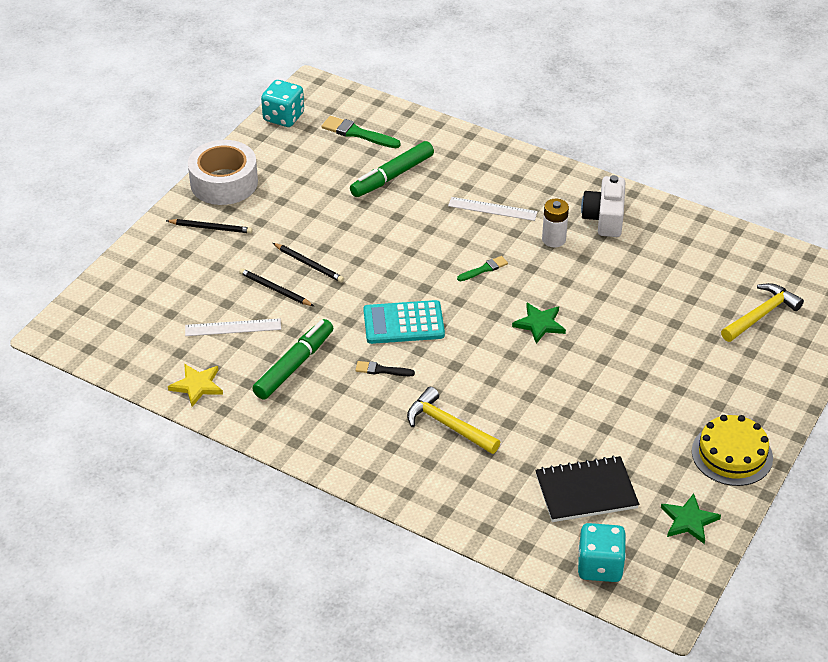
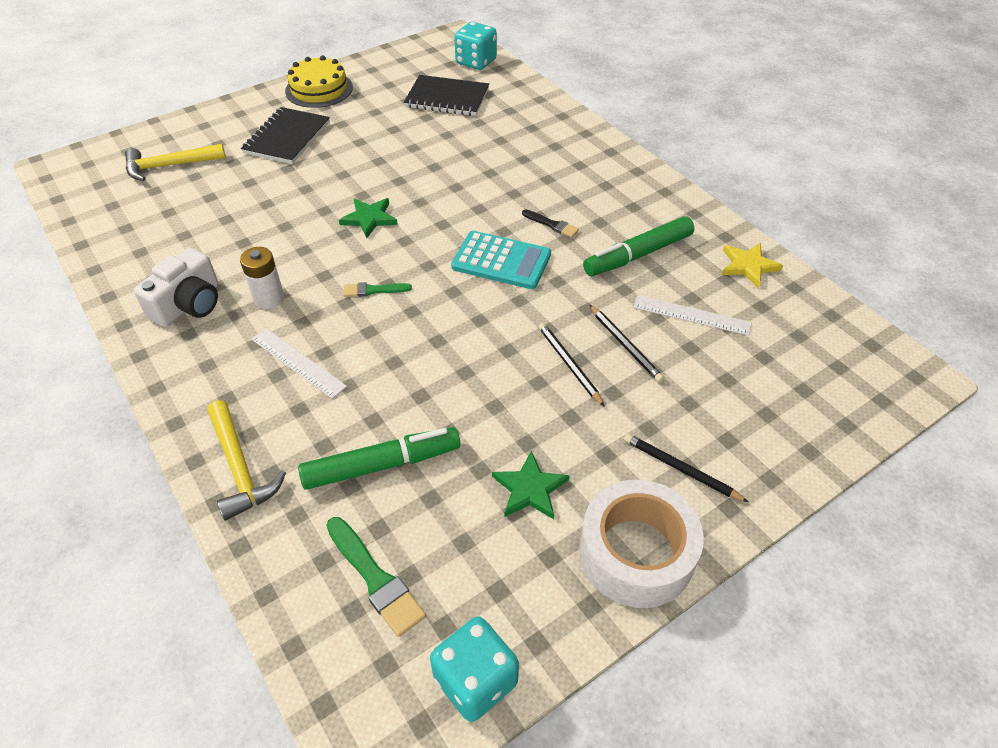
camera: 155 degrees left, 5 degrees up
(447, 425) = (520, 165): yellow hammer -> yellow hammer (240, 468)
(689, 520) = (392, 66): green star -> green star (529, 489)
(694, 380) = (287, 138): none -> black notebook

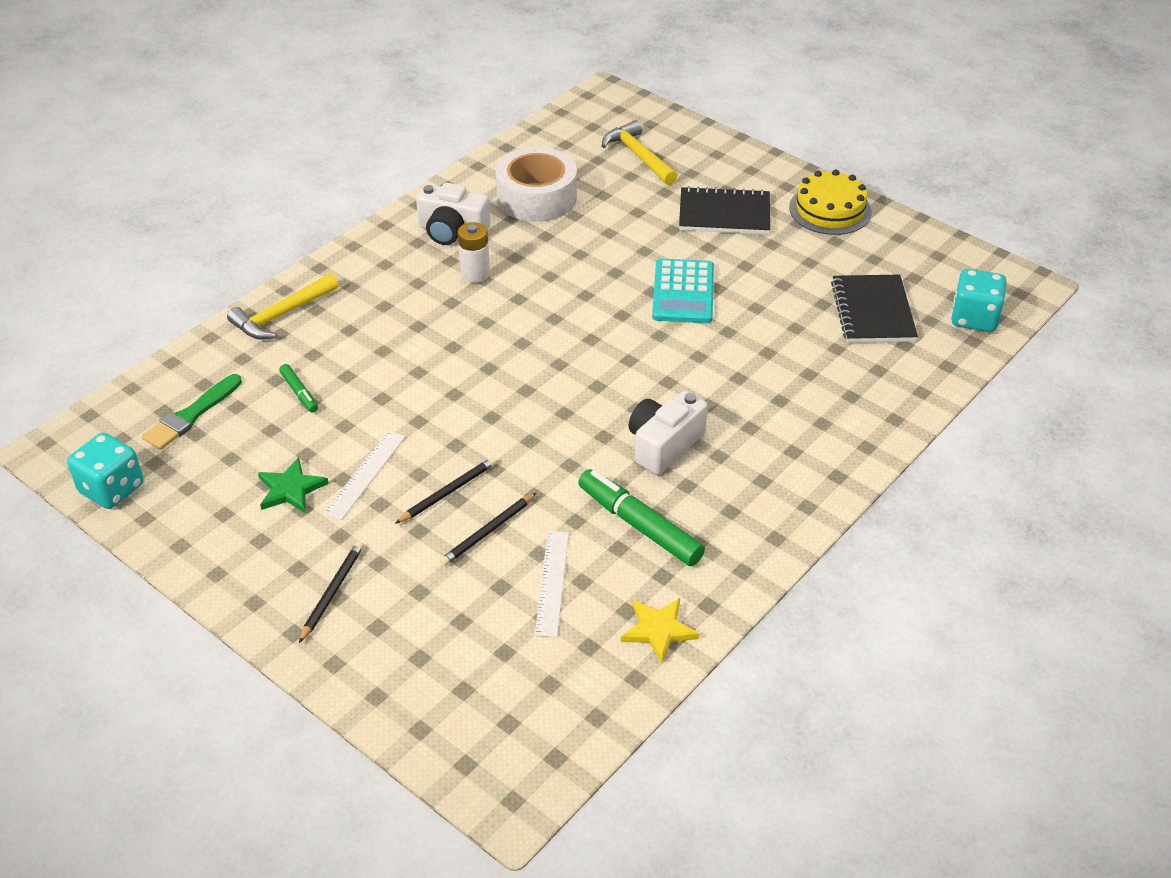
camera: 75 degrees right, 5 degrees down
(298, 362) = (401, 313): white ruler -> white ruler (365, 474)
(369, 218) = (615, 306): green star -> none
(373, 290) = (508, 335): green brush -> none
(382, 465) = (299, 392): green marker -> green marker, size x0.51
(501, 261) = (585, 415): turquoise calculator -> turquoise calculator (683, 292)
(552, 224) = (664, 445): black brush -> white camera
(636, 553) = (234, 569): white tape -> white tape (536, 197)

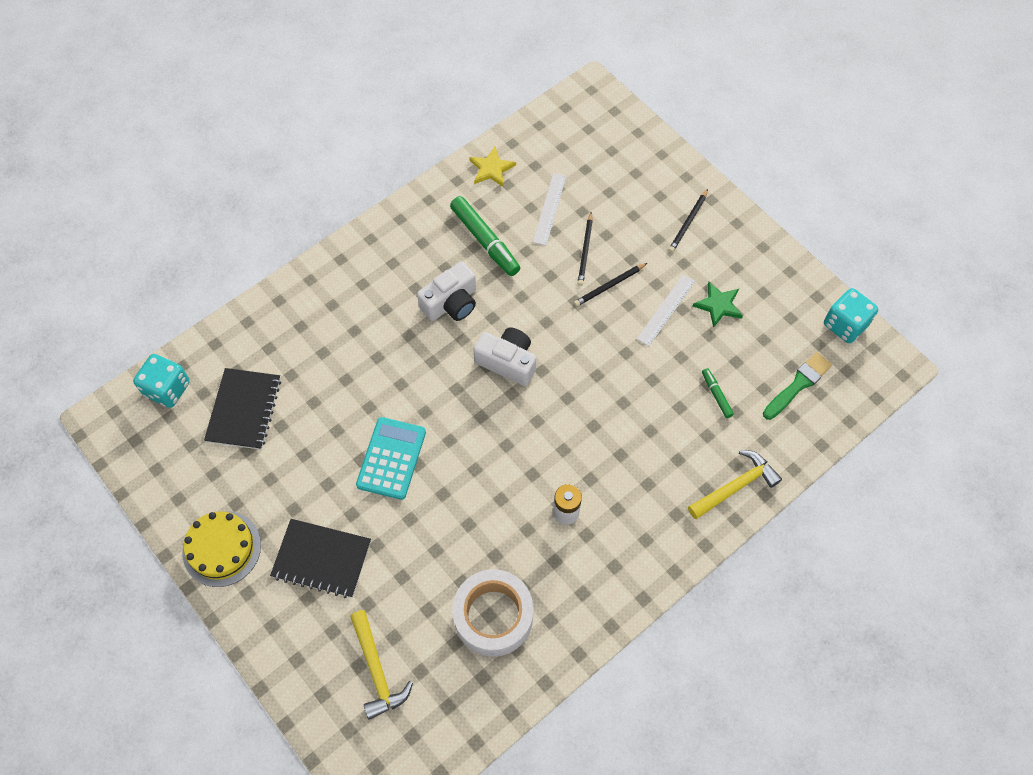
camera: 170 degrees left, 20 degrees up
(452, 231) = (581, 577): white camera -> white camera (507, 362)
(488, 532) = (585, 251): black pencil -> black pencil turned 135 degrees clockwise

